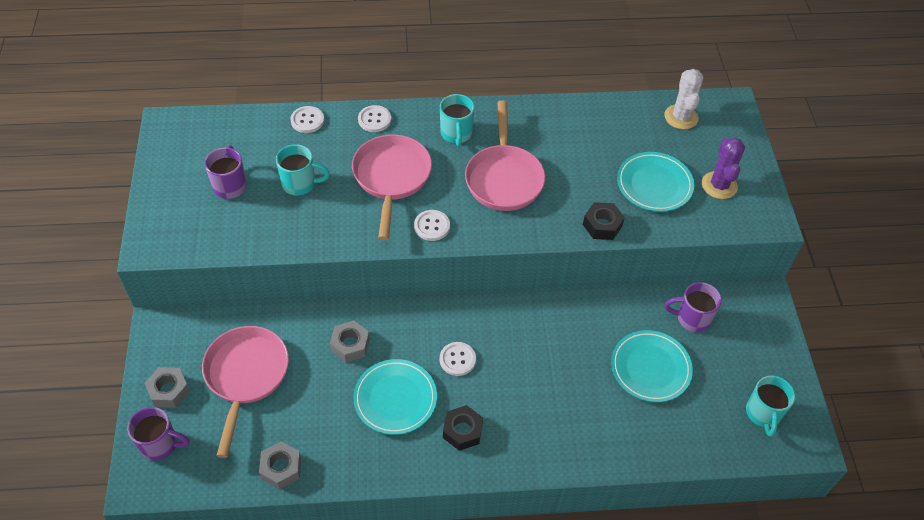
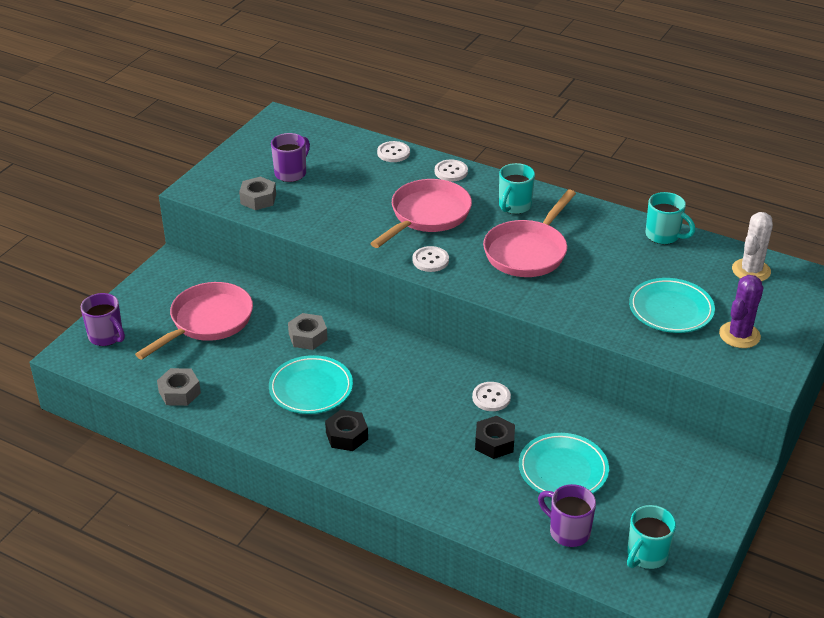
camera: 35 degrees right, 15 degrees down
(169, 391) = (143, 306): grey nut -> grey nut (258, 199)
(300, 184) = (347, 192): turquoise mug -> turquoise mug (663, 236)
(457, 359) = (389, 385): white button -> white button (491, 398)
(602, 225) = (588, 319): black nut -> black nut (494, 443)
(692, 318) = (642, 452): purple mug -> purple mug (568, 531)

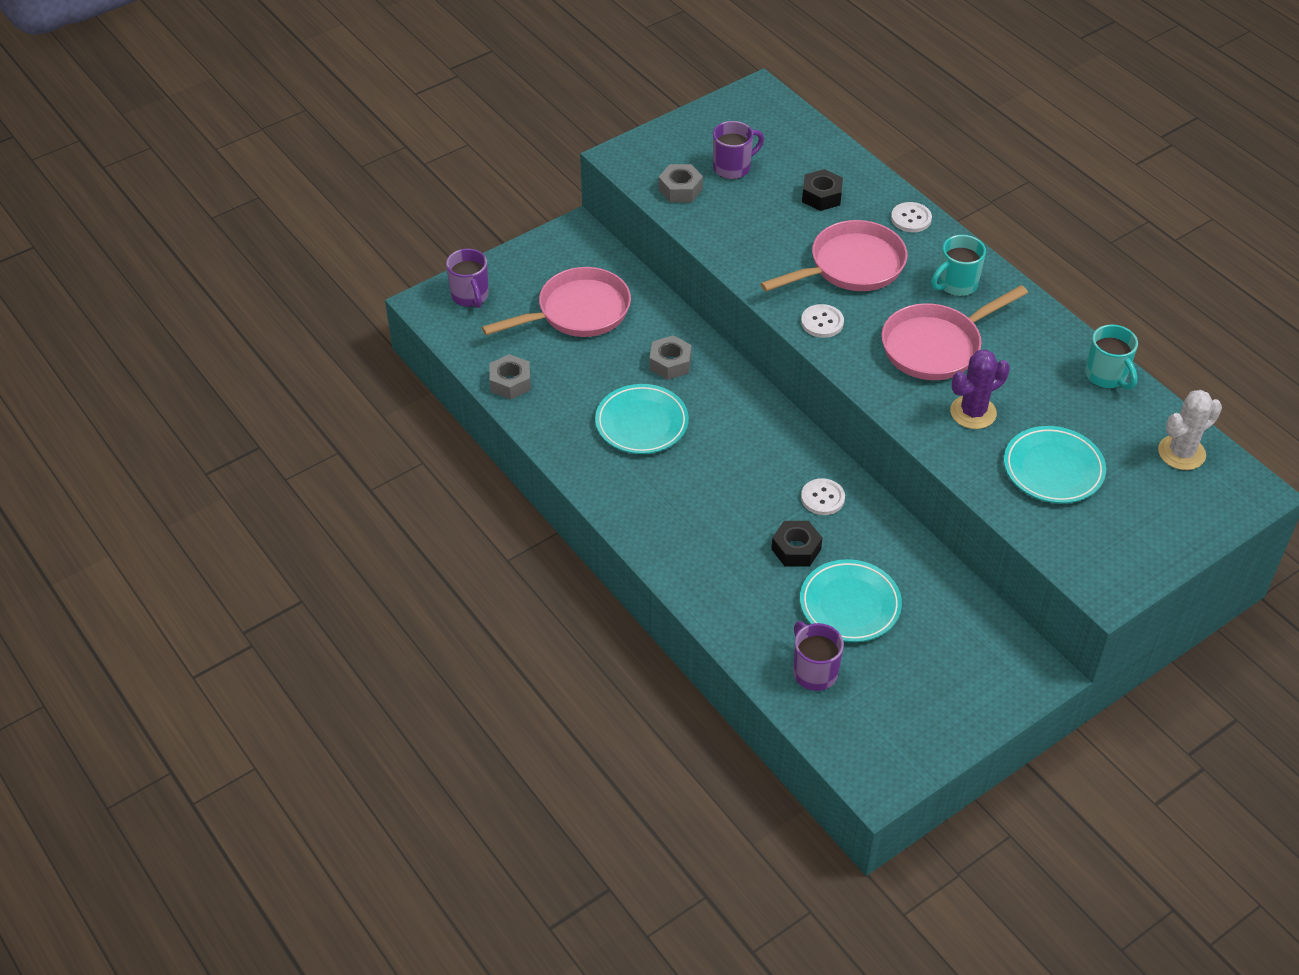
camera: 25 degrees right, 10 degrees up
(347, 436) = (649, 488): black nut -> black nut (821, 196)
(393, 153) = (860, 175): white button -> none
(646, 555) = (879, 727): turquoise mug -> none
(739, 335) = (1112, 526): purple cactus -> purple cactus (973, 412)

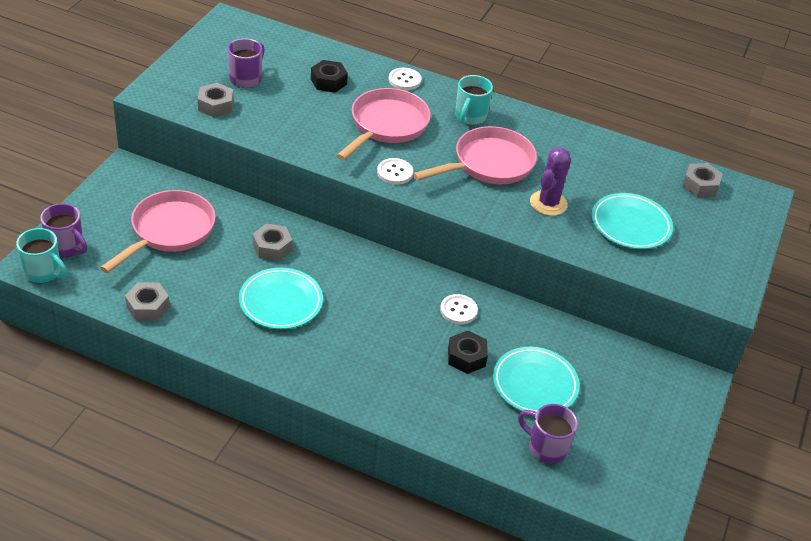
camera: 35 degrees left, 5 degrees down
(936, 346) = (488, 164): pink pan -> pink pan turned 150 degrees counterclockwise
(1107, 376) = (615, 149): turquoise mug -> turquoise mug (44, 272)
(1181, 453) = (700, 185): white cactus -> grey nut

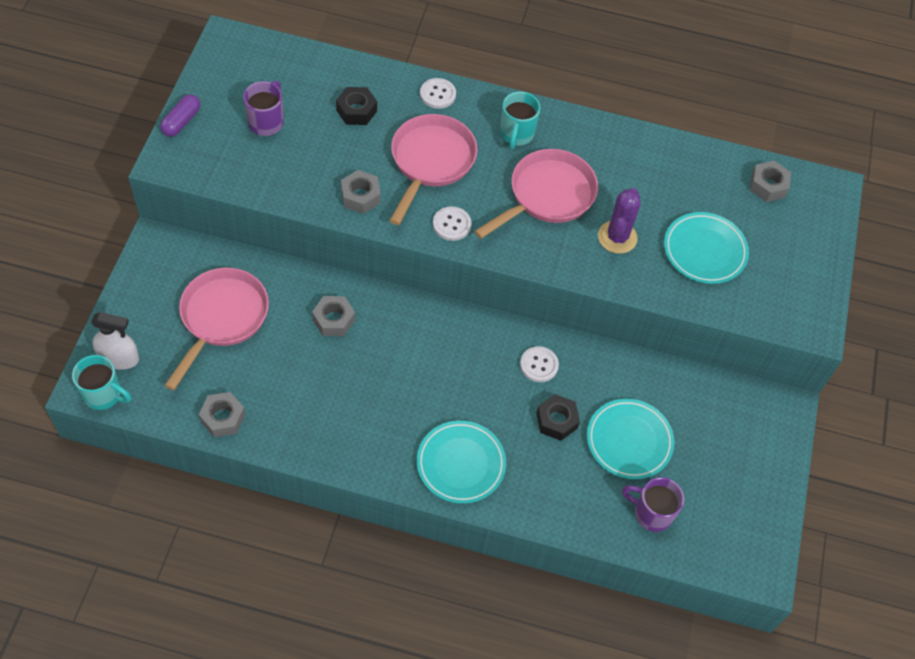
camera: 10 degrees left, 15 degrees up
(66, 247) = (119, 358): purple mug -> white spray bottle
(171, 68) = (181, 121): none -> purple capsule
(215, 105) = (242, 166): grey nut -> grey nut (360, 196)
(280, 302) = (357, 387): turquoise plate -> turquoise plate (460, 464)

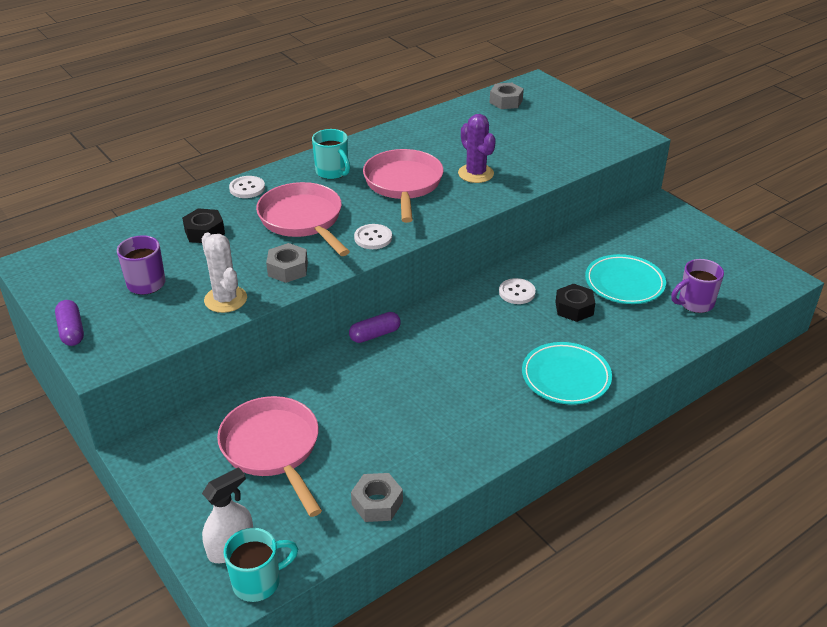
camera: 45 degrees left, 20 degrees down
(291, 184) = (225, 299): none -> white cactus
(333, 320) = (355, 379): grey nut -> none
(394, 298) = (375, 334): none -> purple capsule
(704, 251) = (529, 146): turquoise plate -> none

